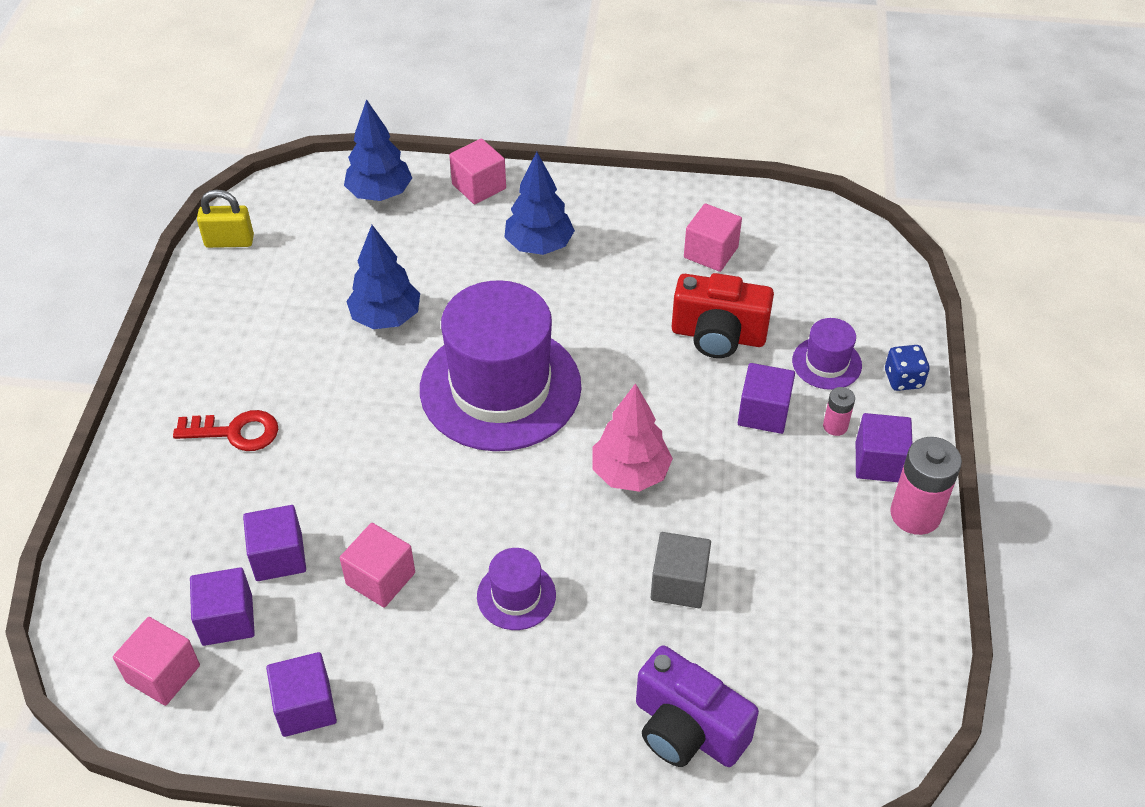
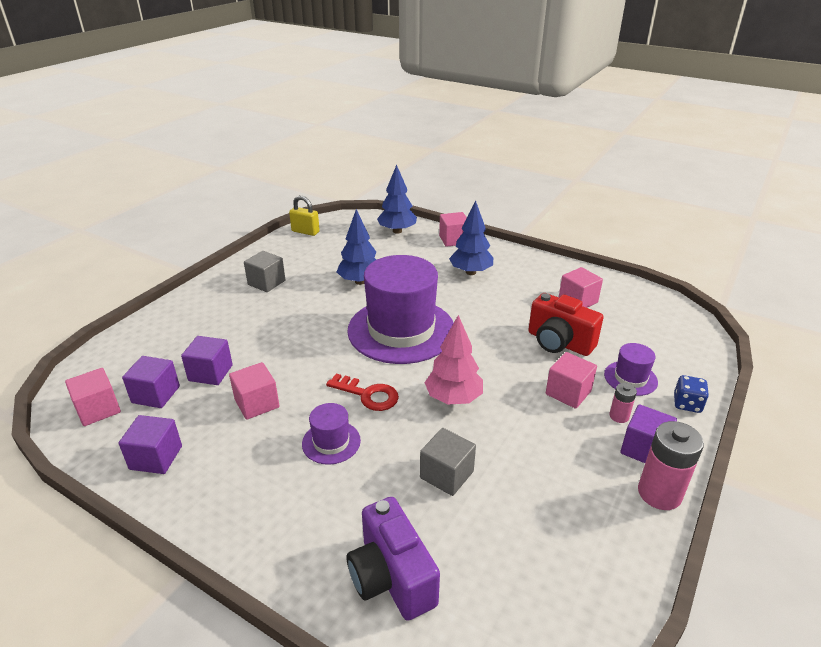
camera: 25 degrees right, 15 degrees down
(235, 432) = (239, 308): red key -> red key (368, 395)
(241, 368) = (266, 282): none -> grey cube
(763, 413) = (568, 392): purple cube -> pink cube

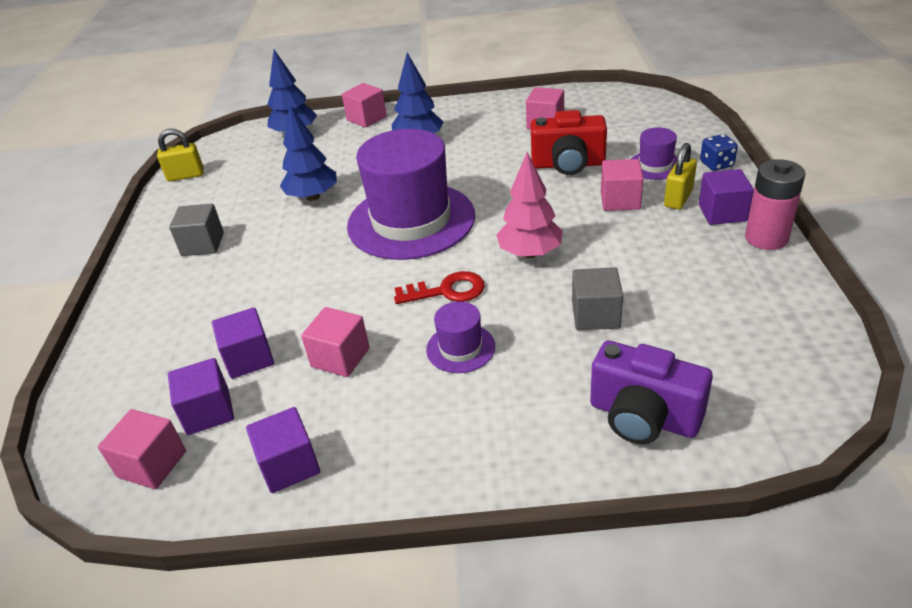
camera: 30 degrees left, 5 degrees up
(619, 416) = (678, 198): pink battery -> yellow padlock

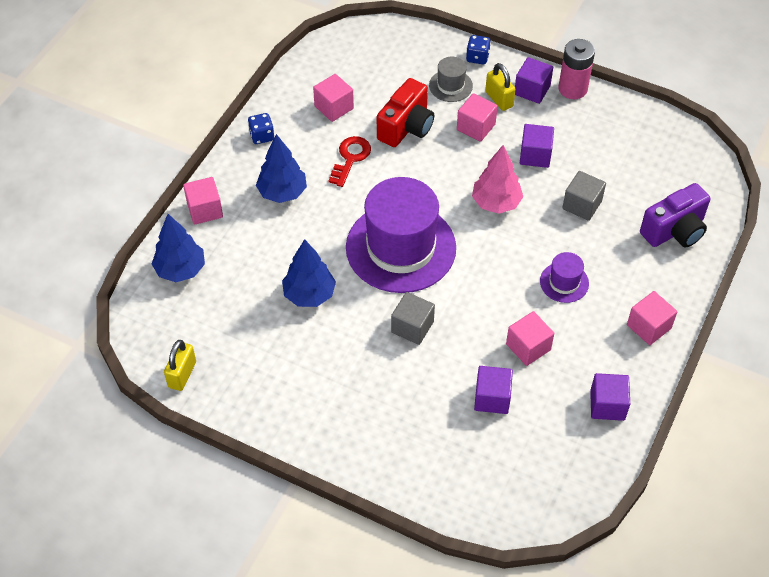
camera: 65 degrees left, 15 degrees up
(152, 464) = (560, 478): pink cube -> pink cube (649, 326)
(203, 244) = (318, 390): grey cube -> grey cube (412, 327)
(208, 412) = (531, 435): purple cube -> purple cube (535, 155)
(447, 291) = (502, 264): red key -> red key (350, 158)
(472, 108) = (262, 136): none -> blue dice
(655, 165) = (450, 86): purple hat -> grey hat

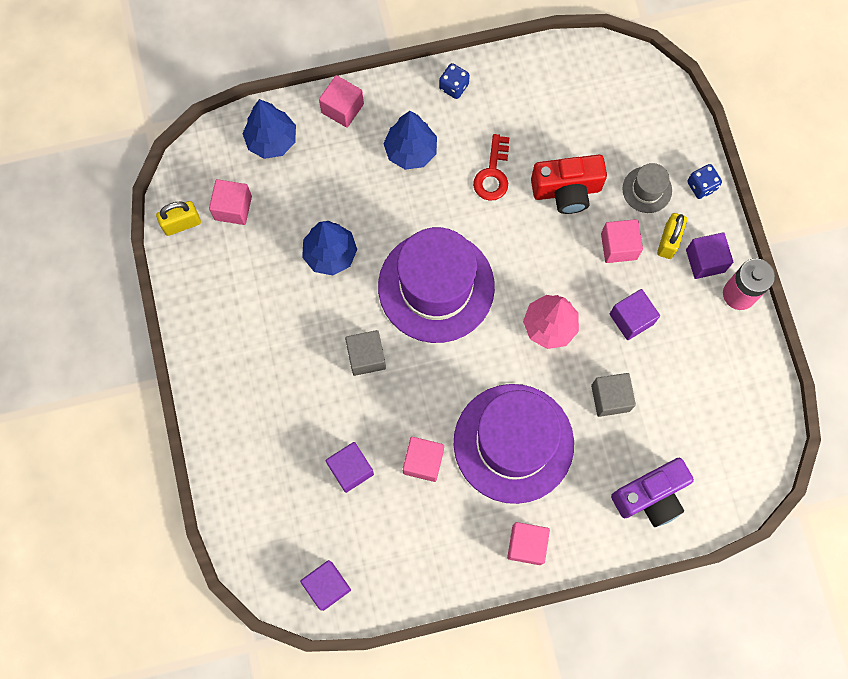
camera: 50 degrees right, 20 degrees up
(334, 107) = (535, 116): pink cube -> pink cube (233, 208)
(350, 158) = (493, 174): red key -> red key turned 120 degrees clockwise
(564, 282) = (513, 443): purple hat -> purple hat, size x2.30
(607, 405) = (419, 565): purple cube -> purple cube (327, 586)
(674, 231) = (650, 496): purple camera -> purple camera turned 45 degrees counterclockwise

